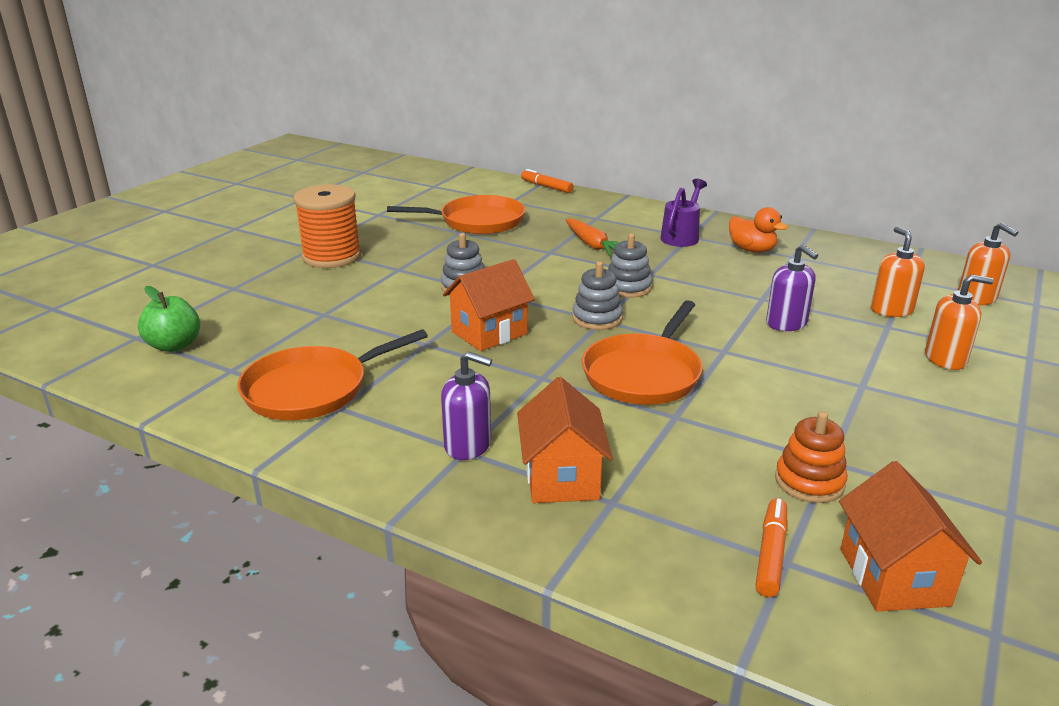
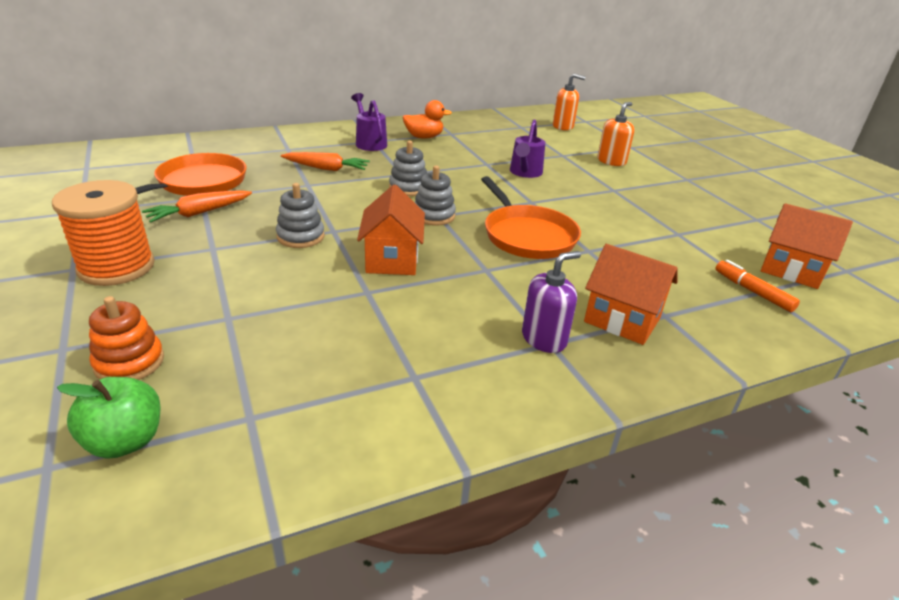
camera: 55 degrees left, 5 degrees up
(311, 389) = (362, 380): orange pan -> none
(436, 242) = (199, 213): none -> orange carrot
(546, 187) = (198, 138): orange marker -> none
(786, 323) = (525, 173): purple soap dispenser -> purple watering can
(809, 482) = (693, 248): orange stacking toy -> orange stacking toy (129, 362)
(891, 310) = (547, 146): orange soap dispenser -> none

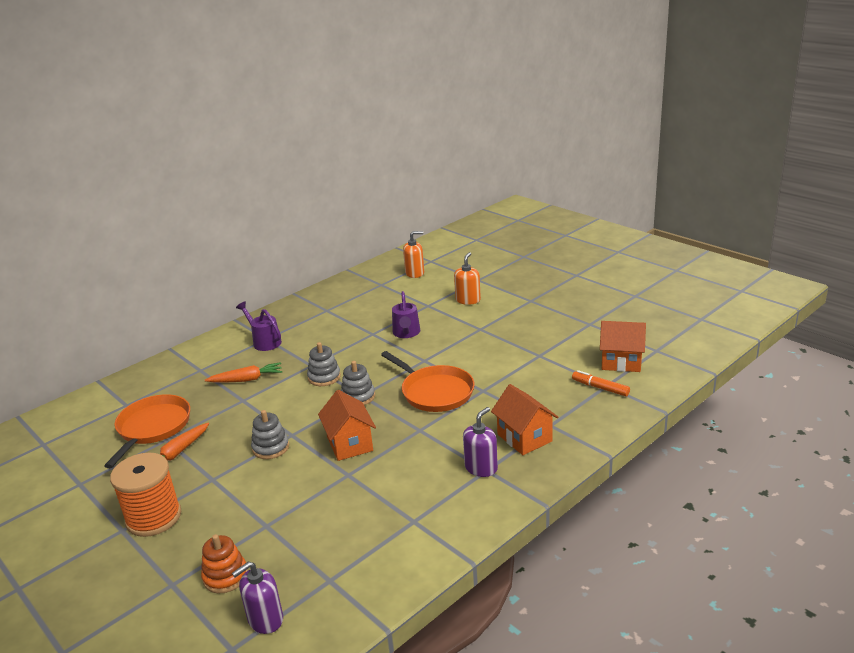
camera: 15 degrees left, 5 degrees down
(125, 441) = (265, 619): green apple -> purple soap dispenser
(424, 137) = (306, 321): orange duck -> none
(622, 320) = (524, 438): orange house -> orange house turned 45 degrees clockwise

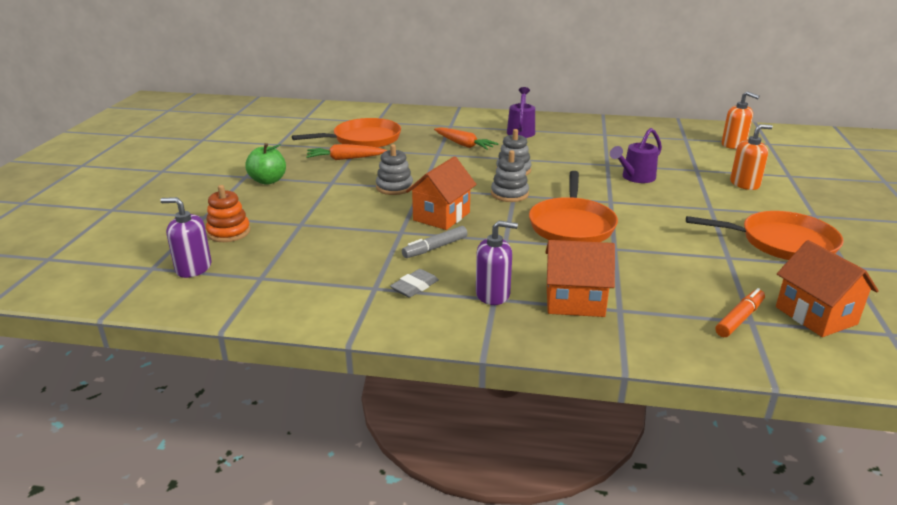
camera: 50 degrees right, 0 degrees up
(153, 517) = (268, 181): orange spool -> green apple
(392, 467) = (435, 248): none -> grey marker
(433, 500) = (414, 287): none -> grey eraser
(524, 438) = (575, 302): orange house -> orange house turned 75 degrees clockwise
(545, 328) = (782, 242): none -> orange pan
(600, 388) = (739, 319): orange marker -> orange marker turned 45 degrees clockwise

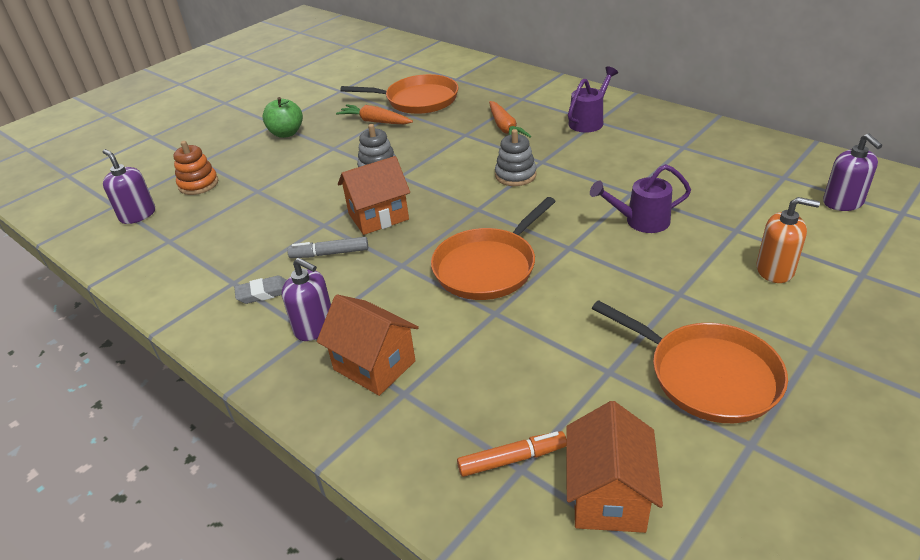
camera: 35 degrees right, 10 degrees up
(509, 194) = (474, 206): grey stacking toy -> none
(733, 145) = (843, 202): orange soap dispenser -> purple soap dispenser

